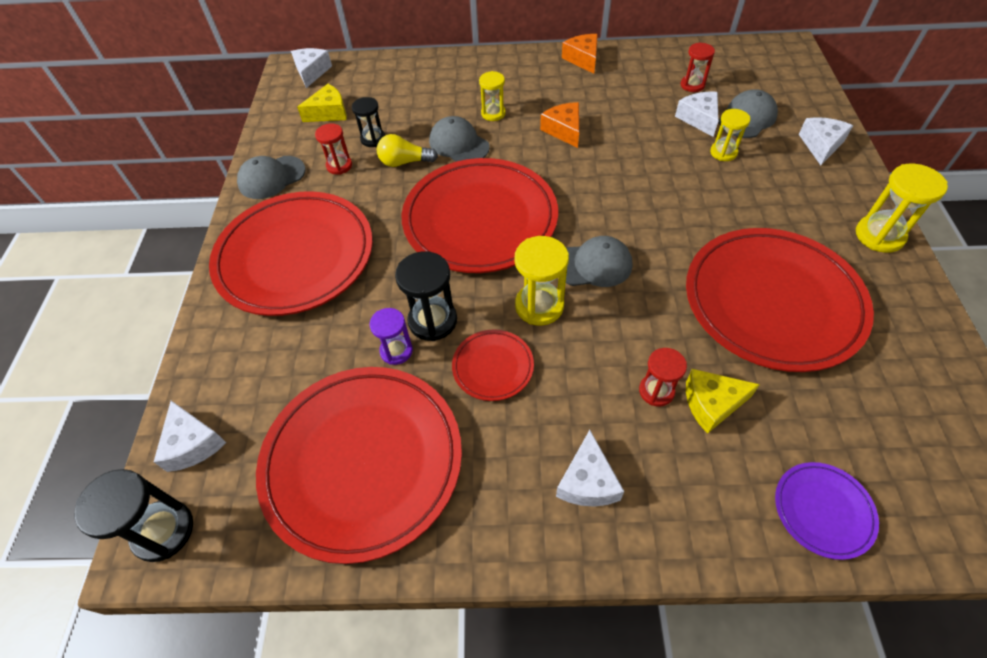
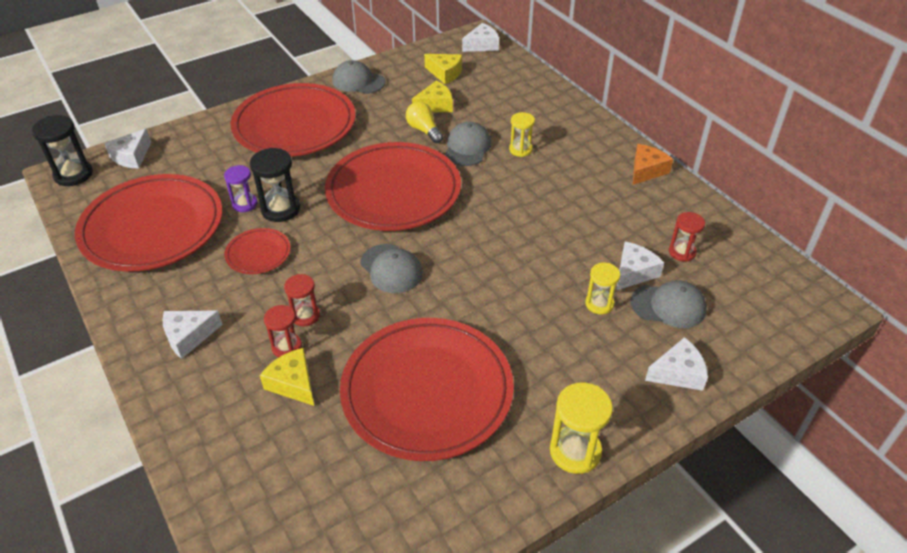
camera: 55 degrees right, 10 degrees down
(339, 166) = (394, 103): red hourglass -> red hourglass (305, 315)
(373, 139) = (435, 105): black hourglass -> yellow cheese
(539, 306) = (329, 255): yellow hourglass -> none
(564, 130) = (536, 195): orange cheese -> none
(823, 511) = (227, 479): purple plate -> none

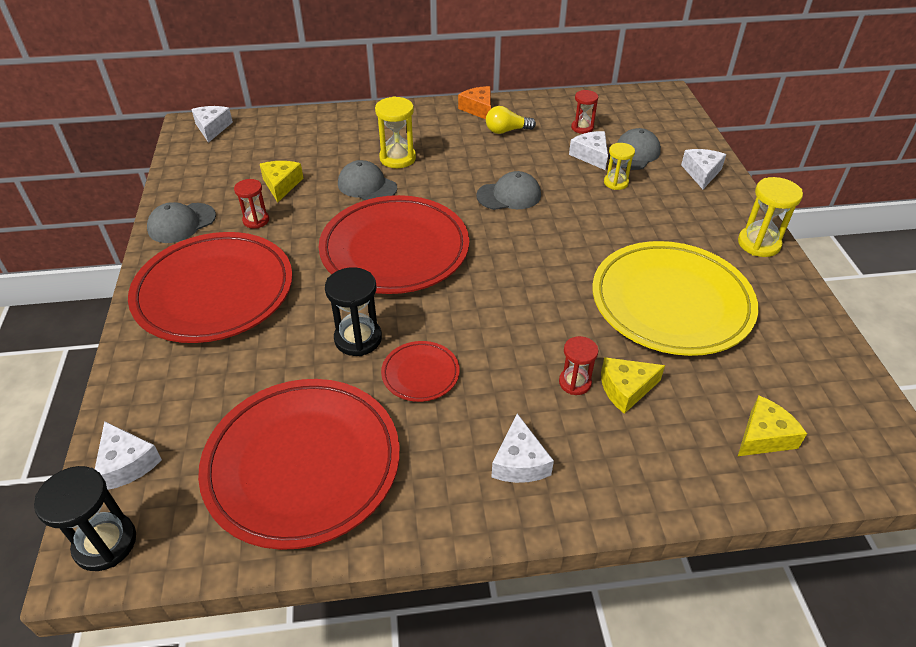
camera: 65 degrees left, 0 degrees up
(245, 204) = (325, 367): purple hourglass -> none
(305, 315) = (537, 358): red hourglass -> red hourglass (256, 220)
(391, 269) = (506, 282): grey cap -> grey cap (509, 195)
(424, 130) = (315, 204): yellow light bulb -> yellow light bulb (506, 131)
(427, 392) = (671, 303): red plate -> yellow plate
(445, 73) = (234, 163): yellow cheese -> yellow cheese (764, 436)
(520, 149) = (397, 158): yellow hourglass -> yellow hourglass, size x1.54

